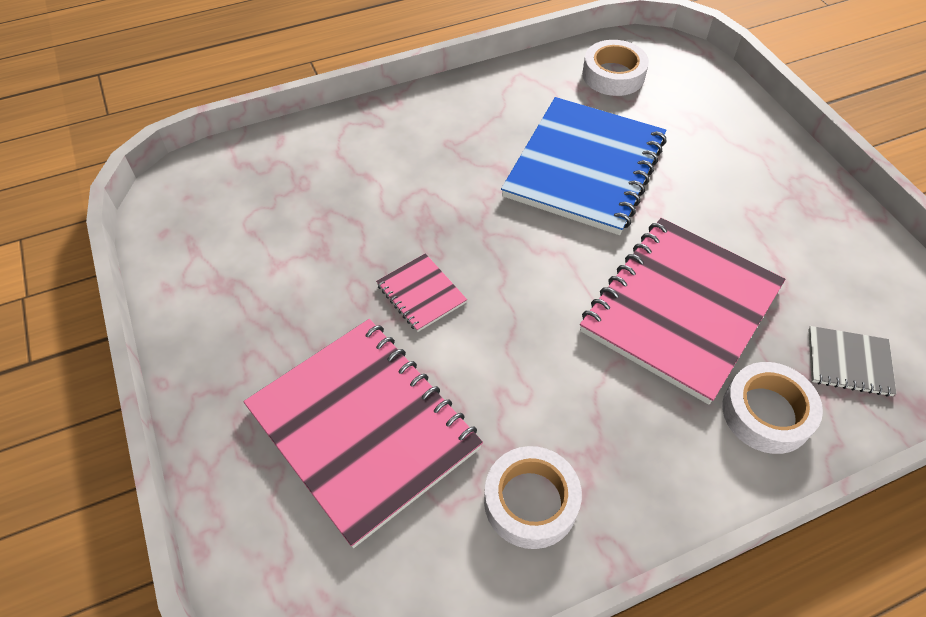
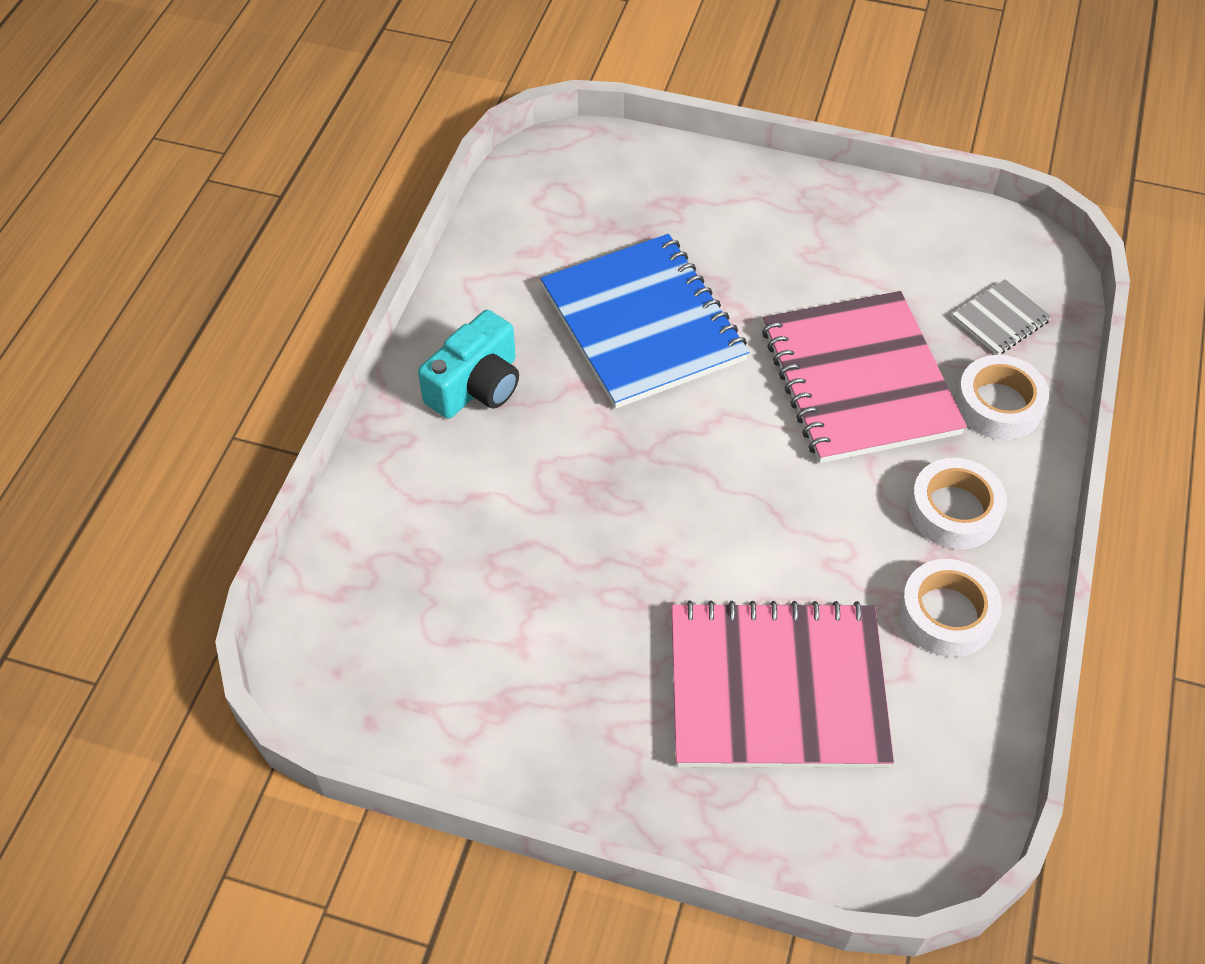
camera: 50 degrees left, 0 degrees up
(421, 294) = (669, 549): pink notebook -> none
(447, 126) = (476, 386): none -> turquoise camera
(613, 75) = (549, 214): white tape -> white tape (954, 510)

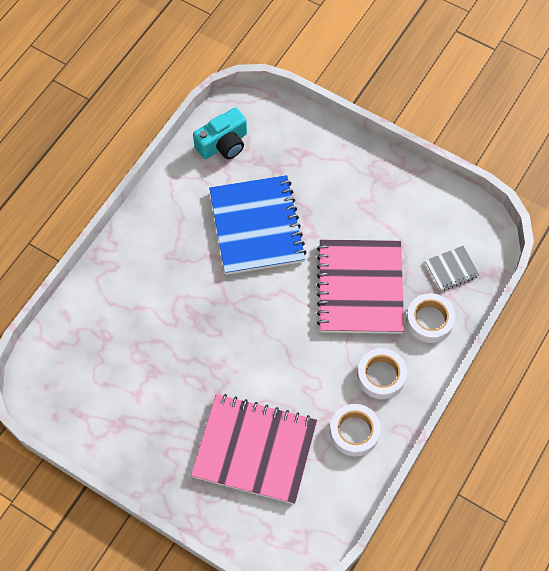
camera: 15 degrees right, 10 degrees up
(476, 386) = (158, 243): turquoise camera -> turquoise camera (223, 144)

